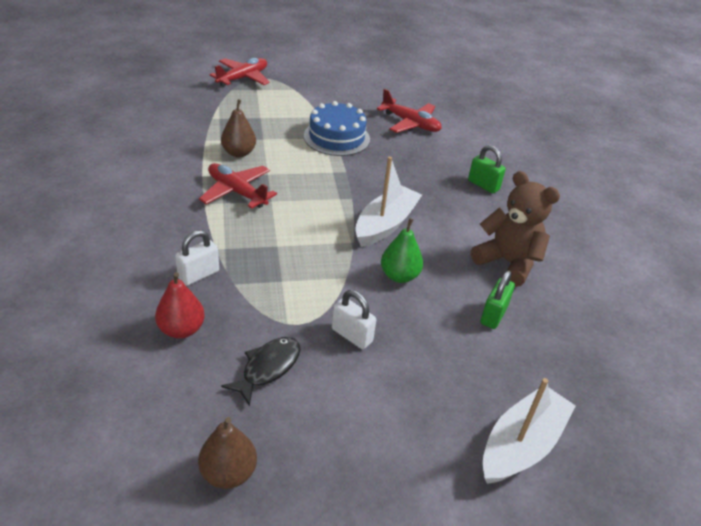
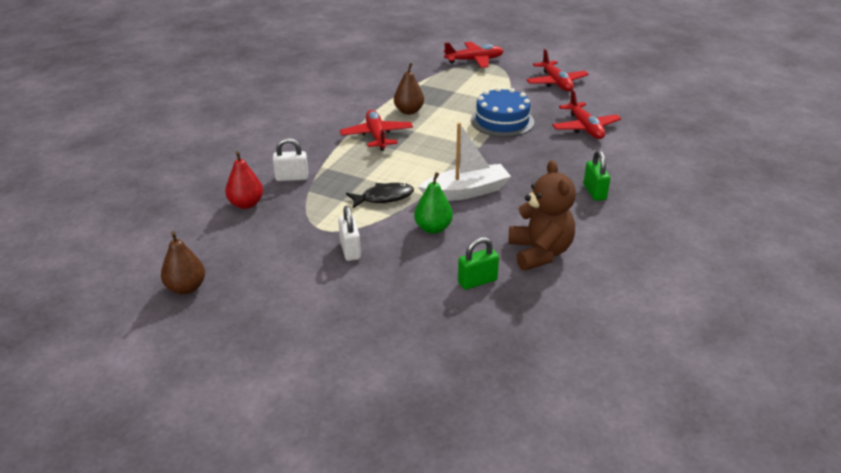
camera: 40 degrees right, 5 degrees down
(268, 368) = (272, 245): black fish -> black fish (384, 197)
(340, 84) = (556, 82): none -> red plane
(521, 445) = (389, 365): white boat -> none

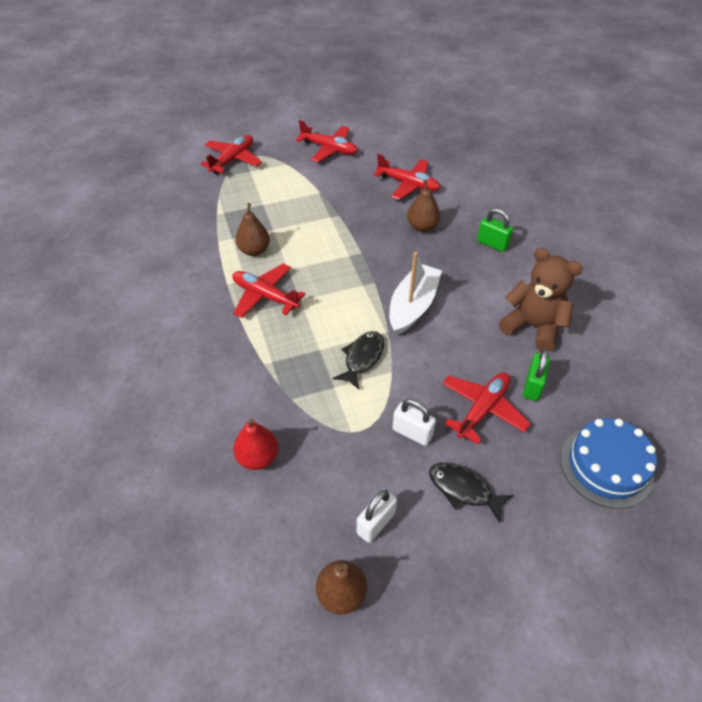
camera: 45 degrees left, 15 degrees up
(292, 178) = (256, 396): white padlock -> white padlock (376, 523)
(332, 296) = (463, 489): none -> black fish
(417, 269) = (482, 409): none -> red plane
(433, 228) = (439, 360): green pear -> none
(502, 121) = (342, 214): blue cake -> blue cake (606, 466)
(552, 155) = (422, 227): none -> brown pear

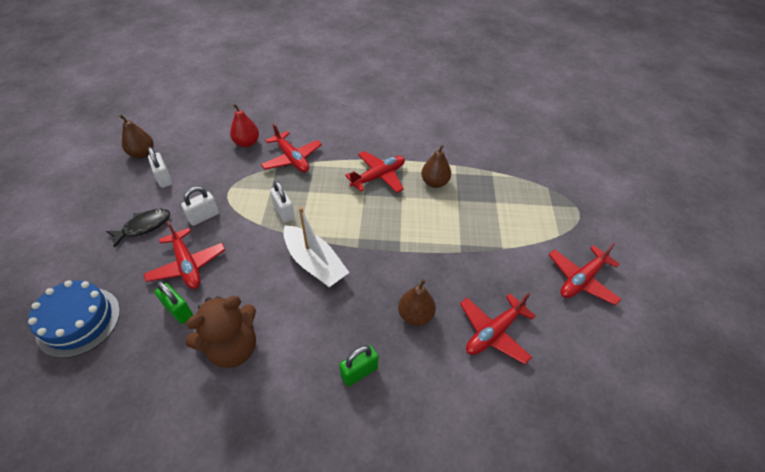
camera: 110 degrees right, 0 degrees up
(233, 160) = (574, 197): red plane -> red plane (292, 158)
(362, 358) = (284, 212): black fish -> white padlock

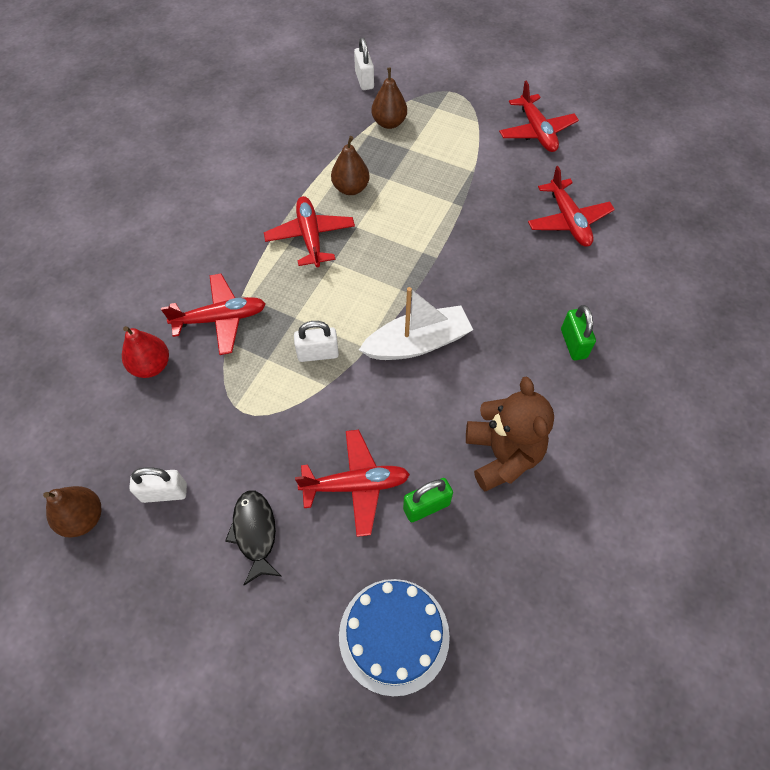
camera: 65 degrees left, 10 degrees up
(204, 217) = (276, 450): white padlock -> white padlock (364, 80)
(415, 315) = (525, 274): brown pear -> brown pear (389, 123)

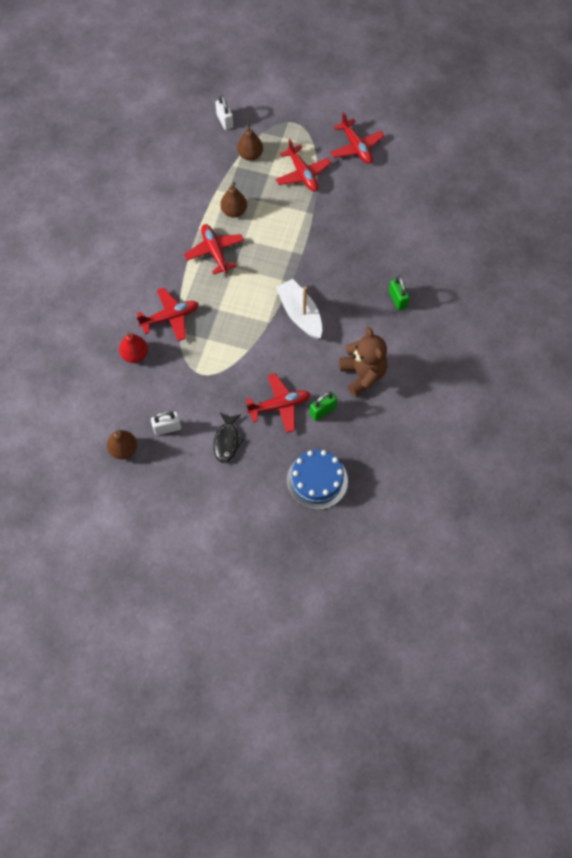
camera: 10 degrees left, 5 degrees up
(255, 533) = (227, 441): black fish -> black fish turned 150 degrees counterclockwise
(318, 354) = (238, 331): white padlock -> none
(417, 343) = (300, 314): white boat -> white boat turned 90 degrees counterclockwise
(568, 220) = (385, 214): red plane -> red plane (302, 174)

